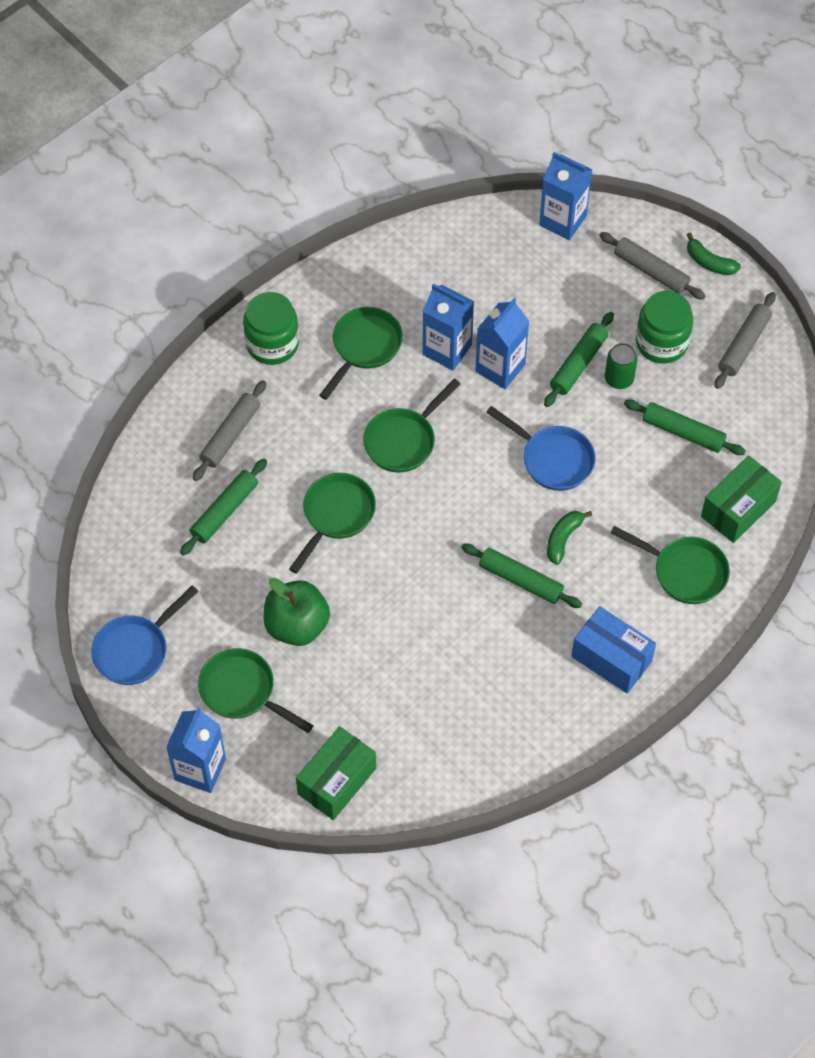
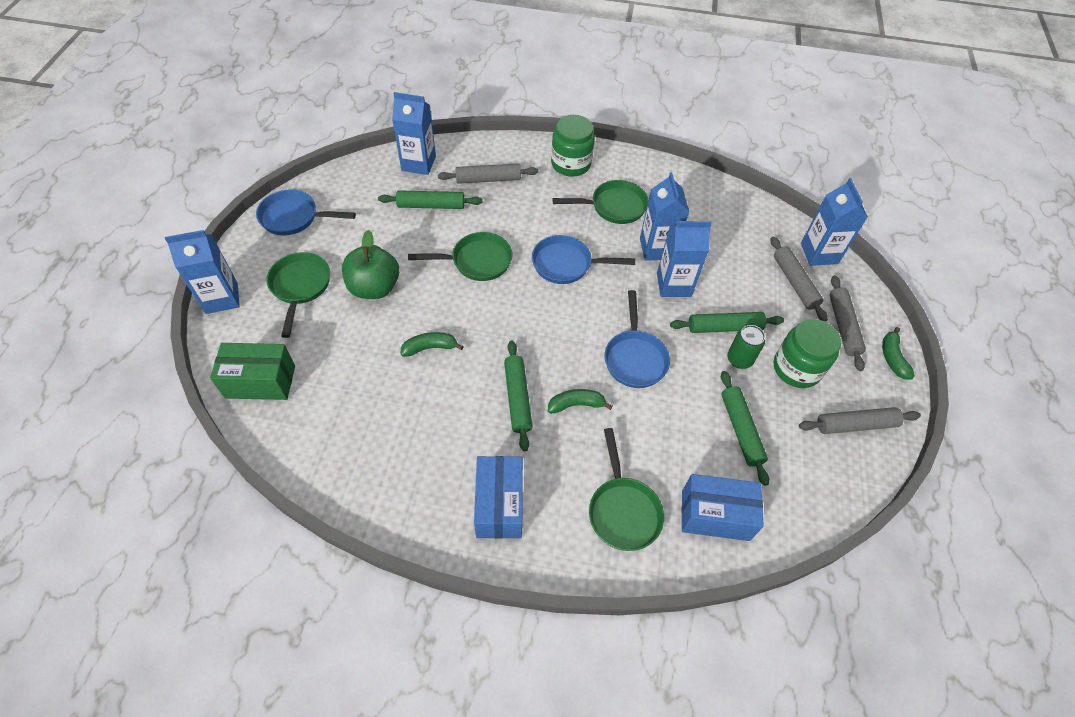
camera: 50 degrees right, 5 degrees down
(150, 486) = (418, 163): none -> blue carton
(403, 440) = (566, 264): green pan -> blue pan
(409, 618) = (430, 348): none -> green banana
(577, 268) = (794, 283): none -> grey rolling pin
(738, 509) = (715, 515): green box -> blue box

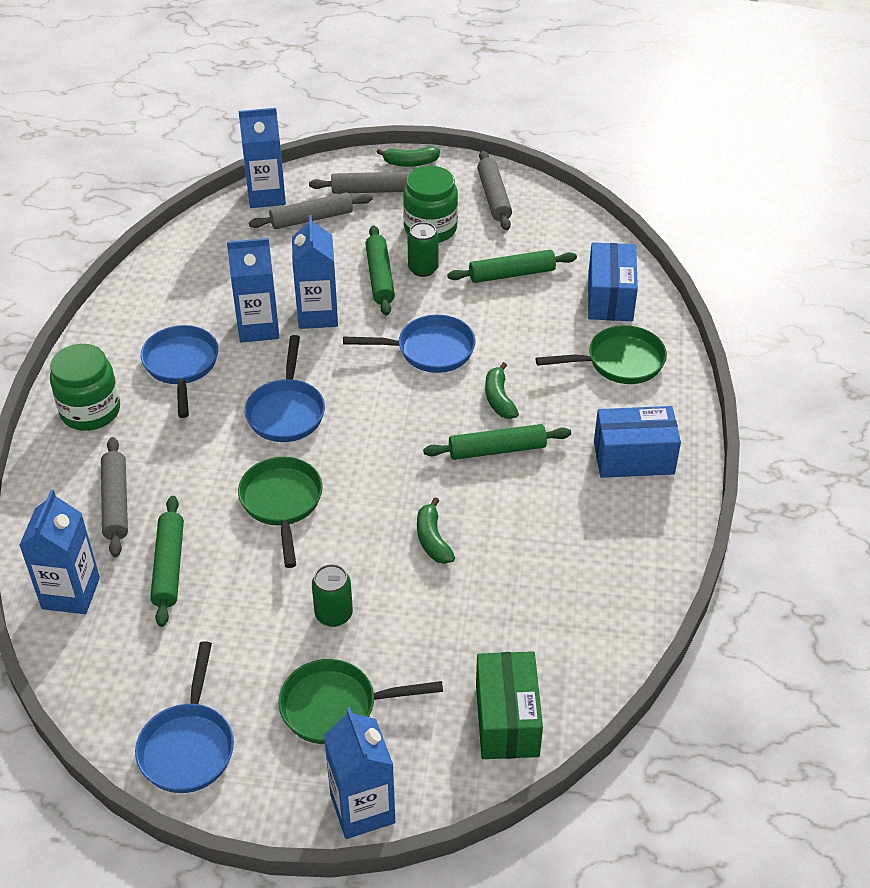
camera: 90 degrees left, 10 degrees down
(374, 287) = (334, 614): green apple -> green can
(614, 207) = (181, 366): green pan -> blue pan

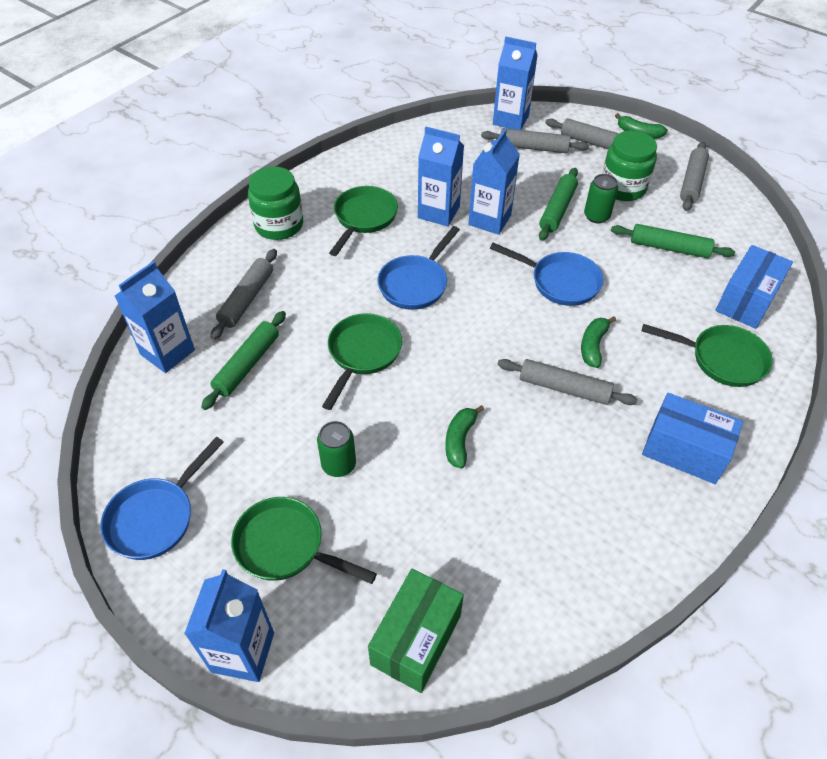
camera: 30 degrees right, 5 degrees up
(181, 366) = (363, 218): blue pan -> green pan
(497, 449) = (564, 388): green rolling pin -> grey rolling pin

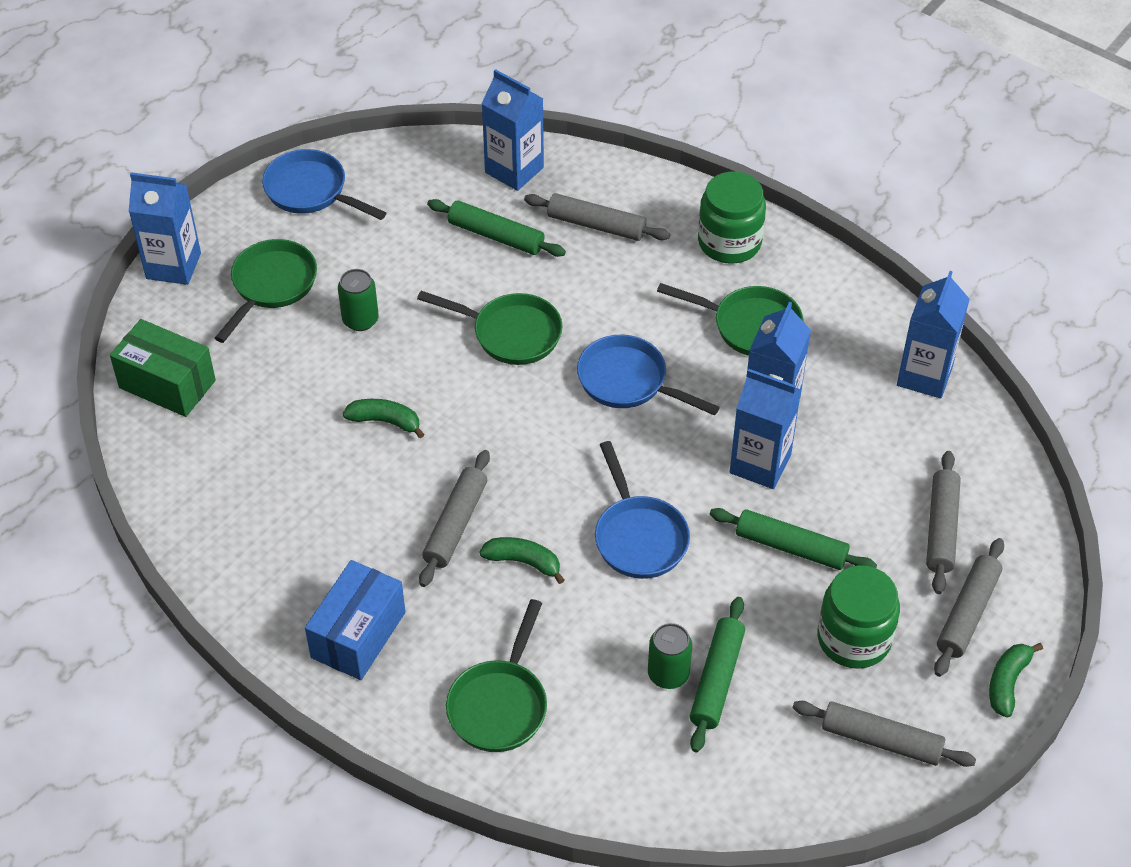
camera: 90 degrees right, 0 degrees up
(510, 120) = (1013, 502): blue carton -> blue carton (924, 375)
(560, 282) = (638, 536): blue pan -> blue pan turned 45 degrees counterclockwise
(596, 216) = (781, 595): green can -> green can (668, 674)
(746, 300) = (610, 759): blue box -> none

